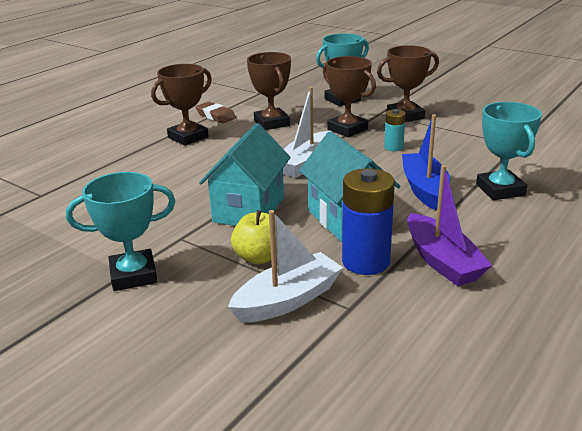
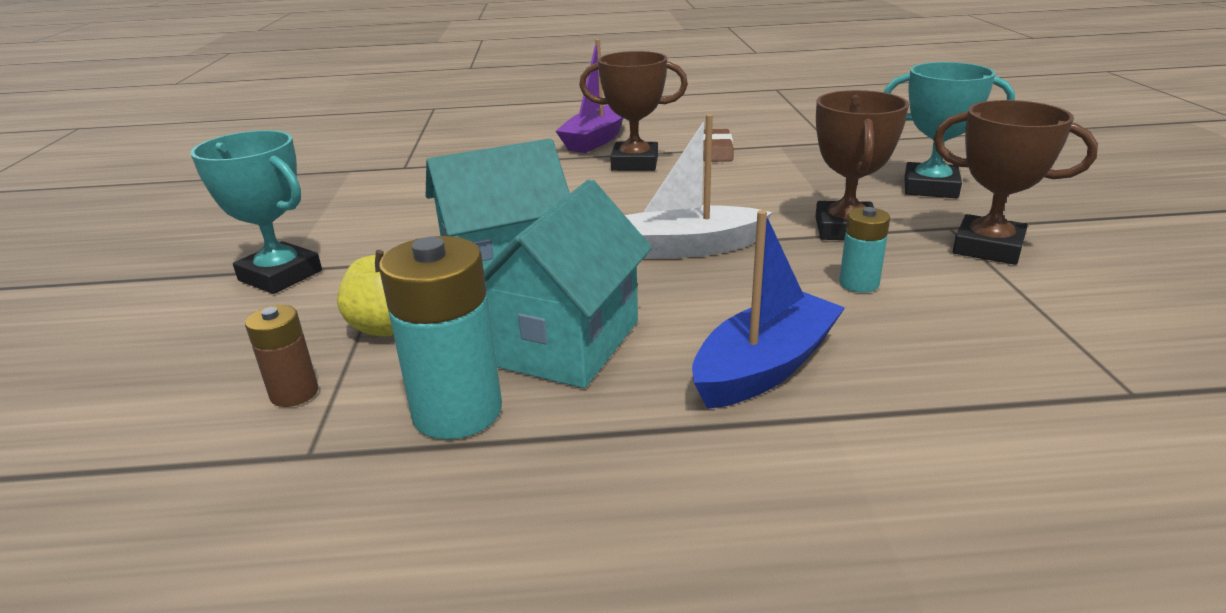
camera: 50 degrees right, 0 degrees up
(272, 123) = (761, 182): brown trophy -> none
(287, 300) = (294, 393): white boat -> brown battery
(365, 261) = (457, 411): blue battery -> turquoise battery
(442, 261) = (535, 488): purple boat -> purple boat (596, 140)
(500, 190) = (897, 449): turquoise trophy -> none

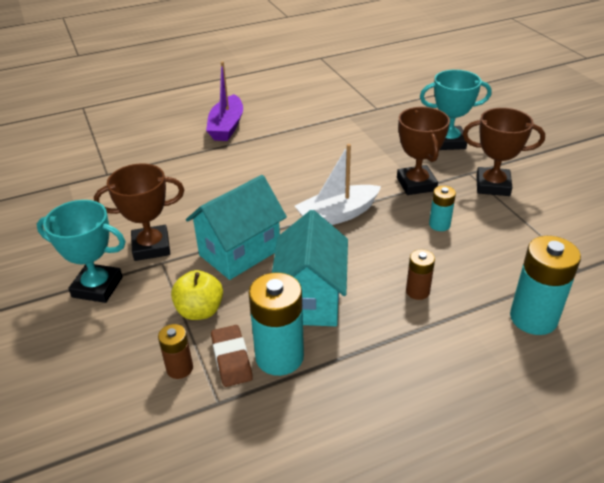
camera: 20 degrees left, 10 degrees up
(635, 163) = (266, 146): brown trophy -> brown trophy (151, 247)
(716, 151) = (311, 127): brown eraser -> brown eraser (231, 359)
(765, 367) = (417, 291): blue boat -> brown battery
(989, 455) = (533, 318): none -> turquoise battery

